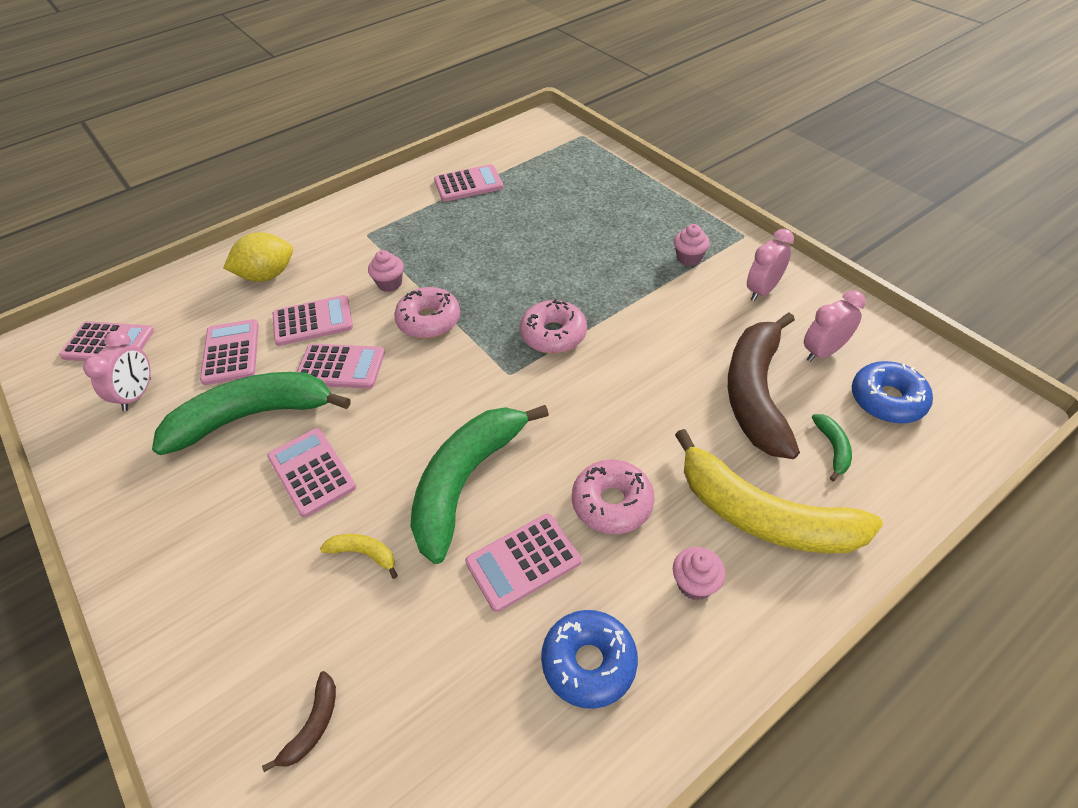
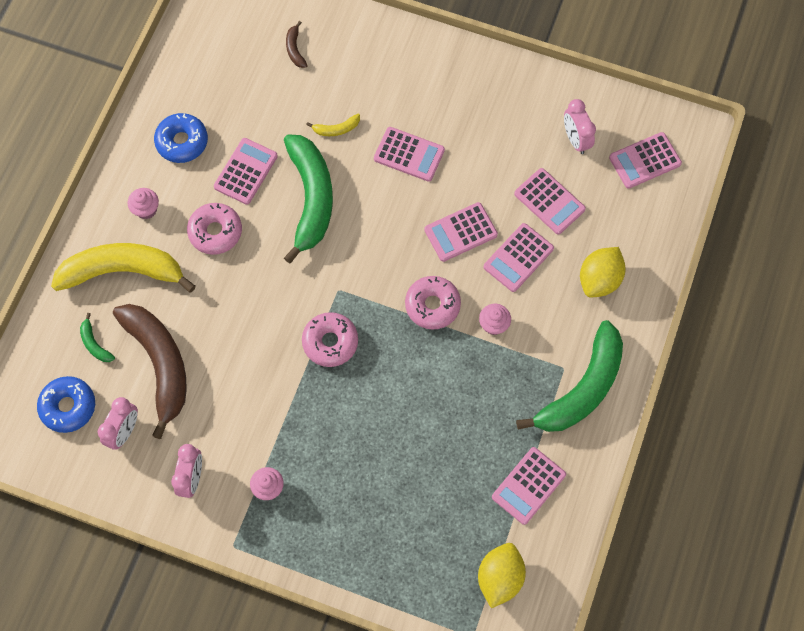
camera: 145 degrees right, 20 degrees up
(252, 416) = (483, 167): green banana -> green banana (582, 388)
(537, 152) = (499, 577): none -> yellow lemon

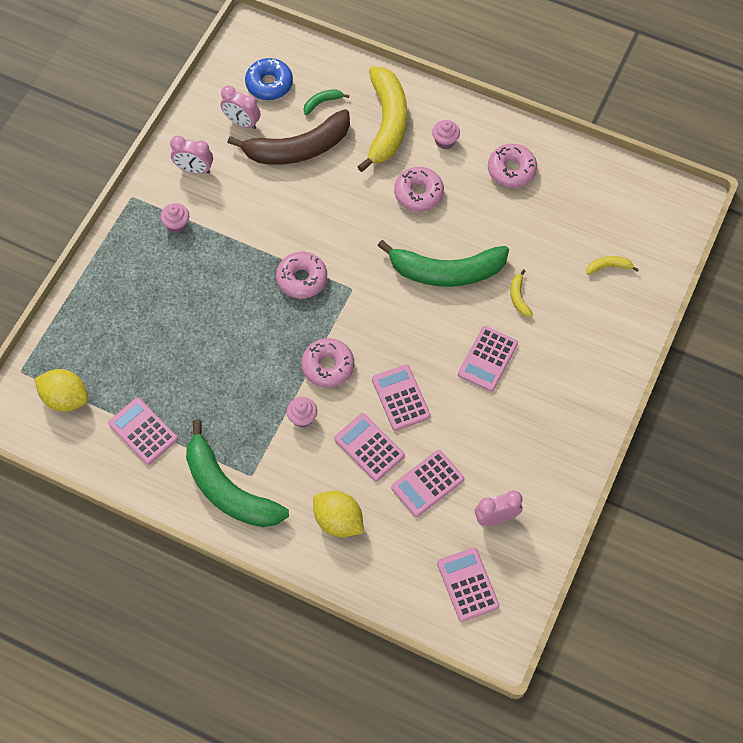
camera: 95 degrees right, 5 degrees down
(182, 142) = (511, 170): blue donut -> pink donut
(245, 171) = (478, 219): pink calculator -> none
(295, 49) = (608, 267): brown banana -> yellow banana

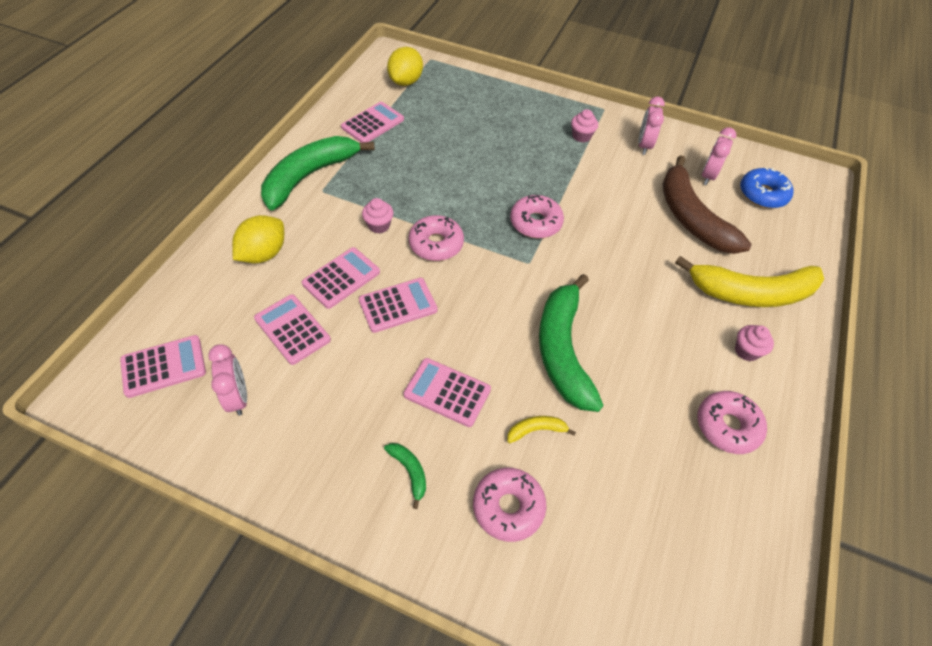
camera: 85 degrees right, 10 degrees down
(322, 102) = (756, 236): green banana -> green banana (409, 471)
(418, 193) = (664, 323): pink donut -> pink donut (508, 507)
(608, 267) = (600, 554): yellow banana -> none

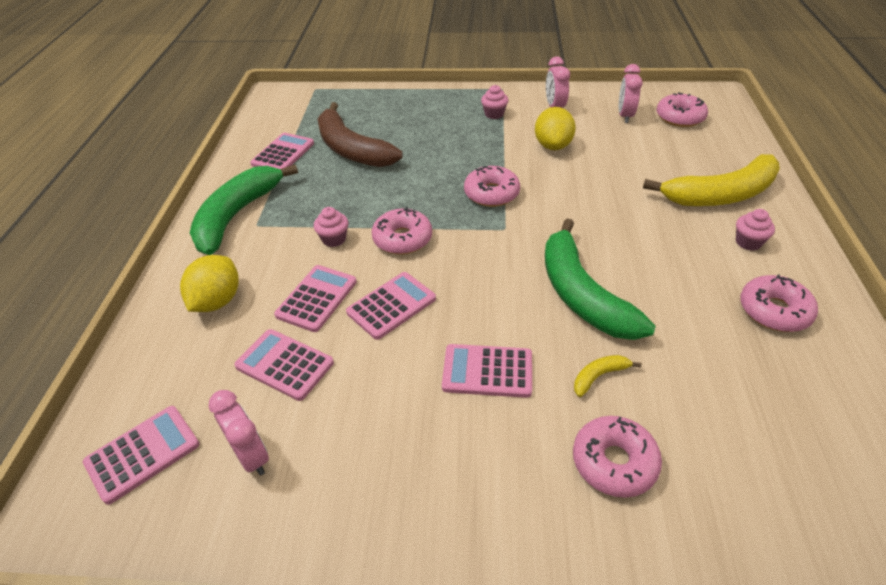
camera: 15 degrees left, 10 degrees down
(406, 81) = (300, 112): yellow lemon -> yellow lemon (553, 146)
(409, 471) = (489, 464): green banana -> none
(691, 218) = (631, 151): brown banana -> brown banana (351, 149)
(762, 194) = (680, 117): blue donut -> pink donut

